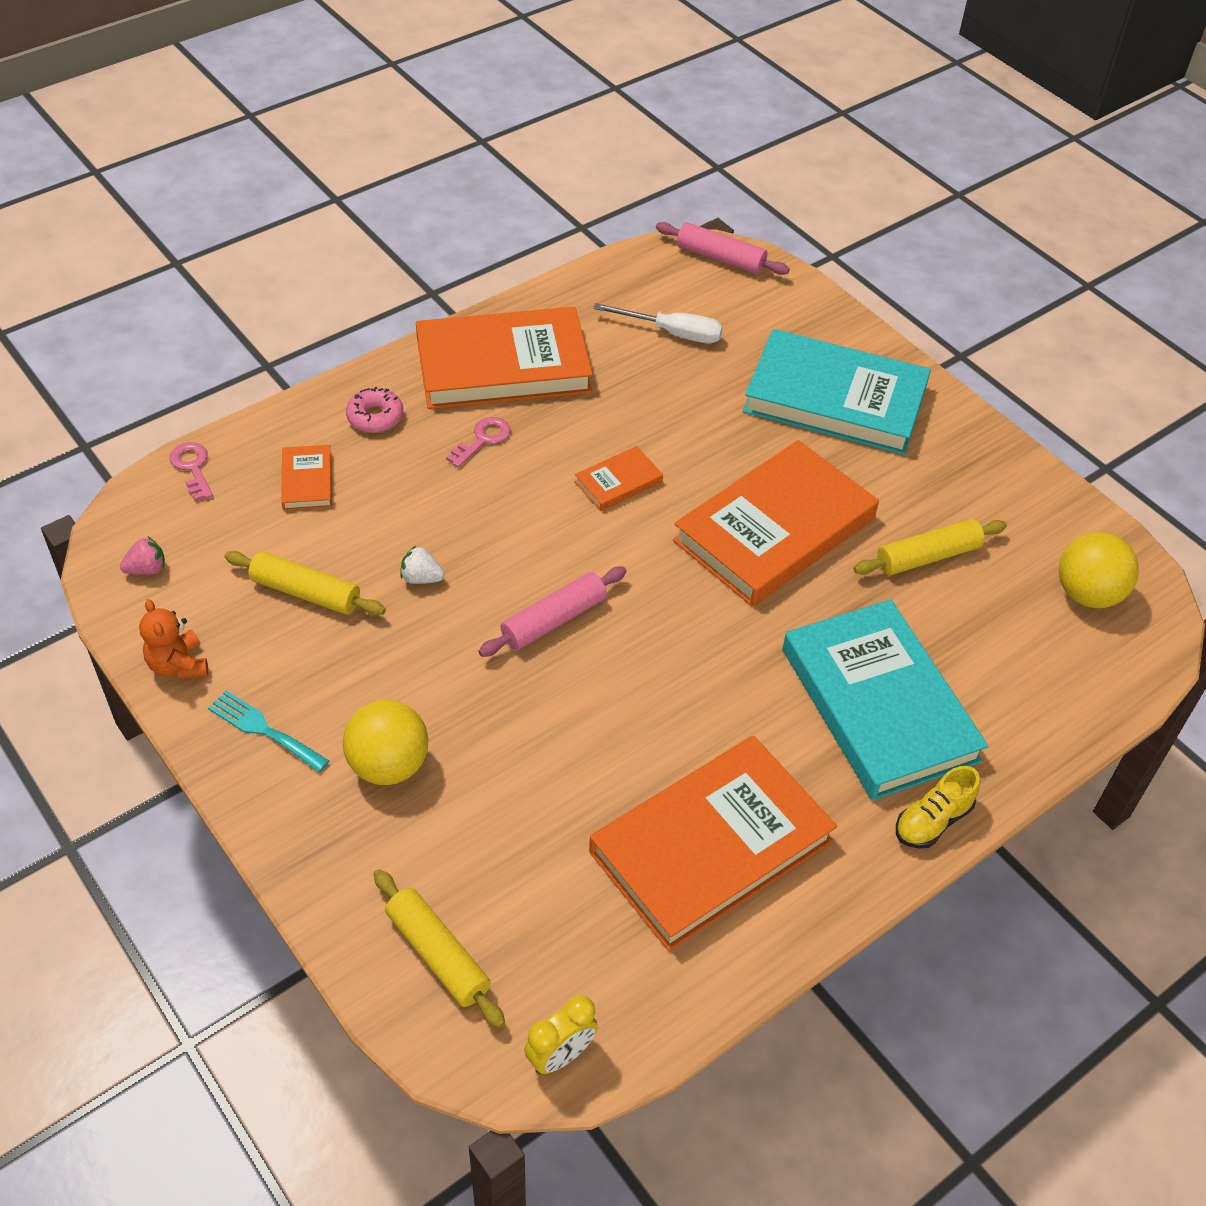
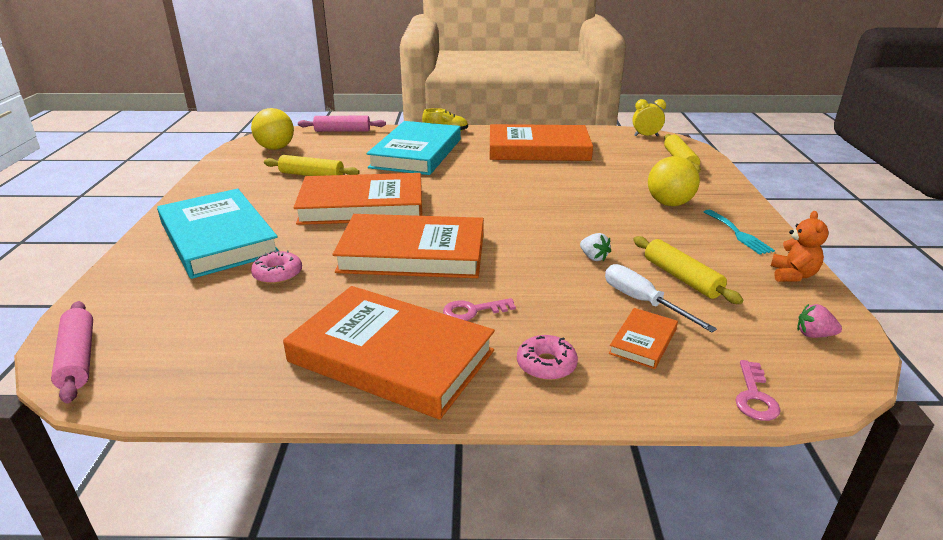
camera: 140 degrees left, 20 degrees down
(554, 620) = (529, 217): pink rolling pin -> pink rolling pin (342, 131)
(618, 482) = (413, 253): orange book -> orange book, size x2.31
(673, 333) = (230, 318): white screwdriver -> white screwdriver (643, 302)
(706, 390) = (278, 274): none -> pink donut

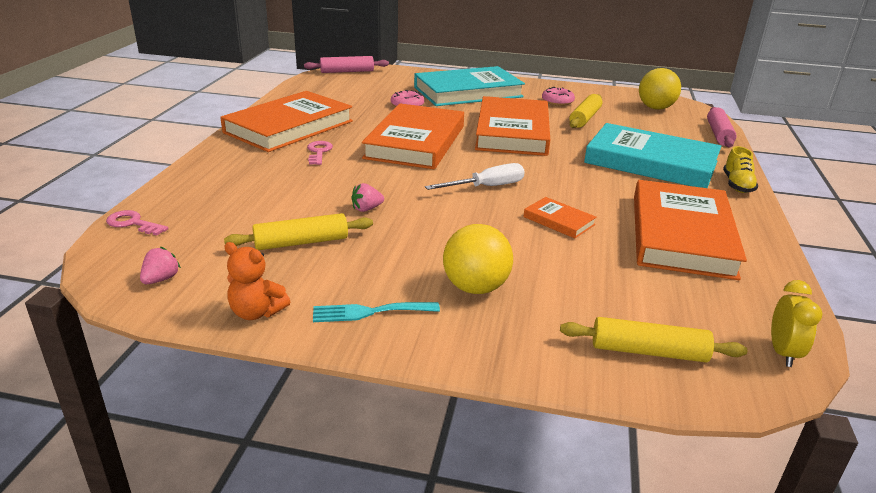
camera: 100 degrees right, 0 degrees up
(546, 365) = (239, 164): pink donut -> pink donut (557, 101)
(593, 257) = (366, 209): white strawberry -> pink strawberry
(643, 302) = (279, 213): white screwdriver -> white screwdriver (486, 187)
(643, 341) = (230, 200): orange book -> orange book (558, 221)

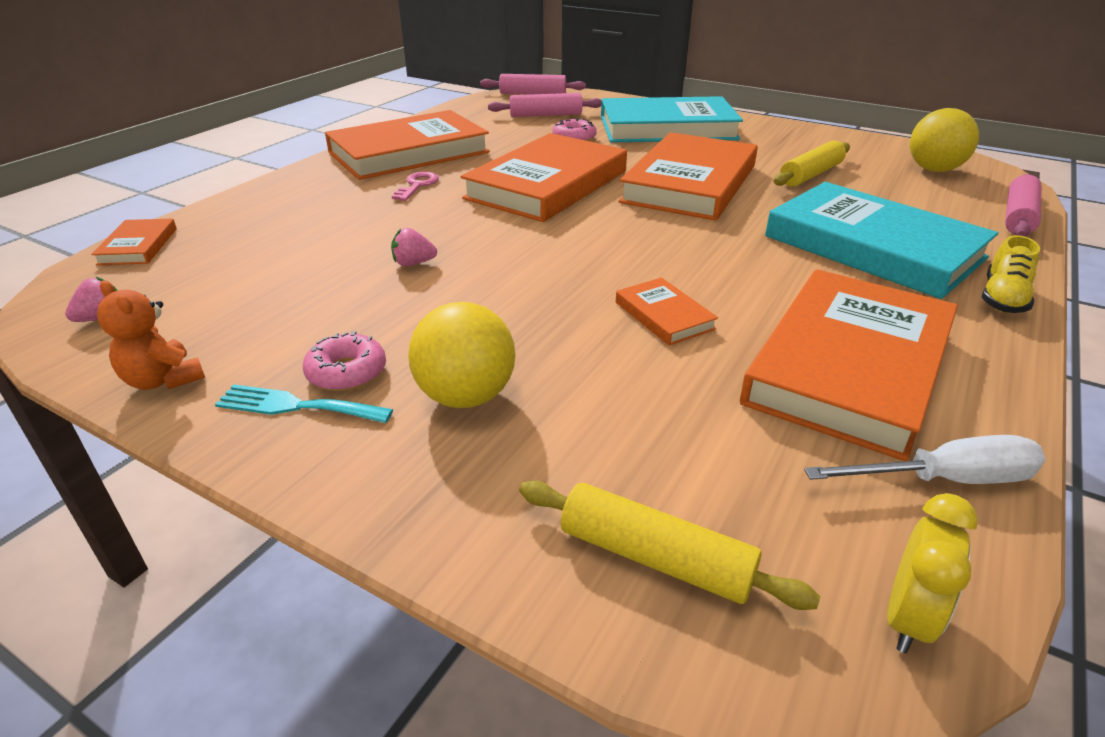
camera: 20 degrees right, 5 degrees up
(133, 223) = (138, 246): pink key -> orange book
(301, 242) = (297, 296): yellow rolling pin -> none
(371, 88) = (545, 115): none -> pink rolling pin
(486, 187) = (596, 254): white screwdriver -> white screwdriver (944, 480)
(557, 101) = (785, 149): pink donut -> pink donut (347, 372)

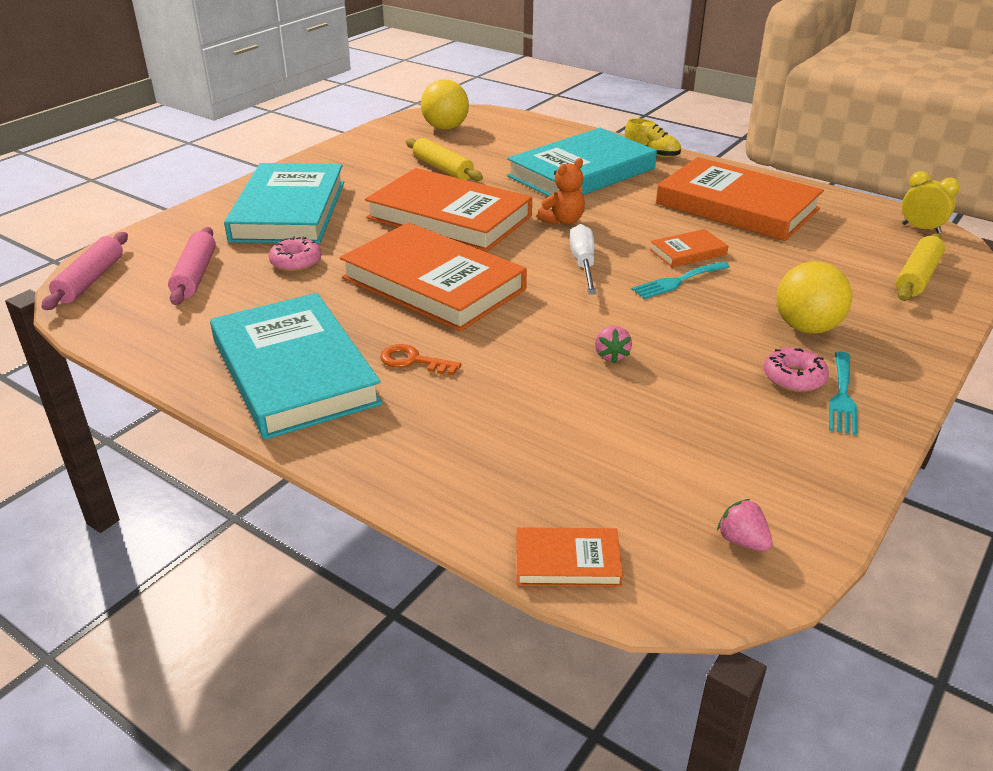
camera: 85 degrees left, 0 degrees up
(163, 380) = (832, 470): orange teddy bear -> orange teddy bear (563, 221)
(409, 152) = (294, 372): orange book -> turquoise book
(417, 185) = (413, 361): pink key -> orange key
(579, 305) = (677, 281): none -> turquoise fork
(944, 480) = (829, 204): white screwdriver -> white screwdriver (583, 264)
(1018, 216) = (536, 124): pink rolling pin -> none

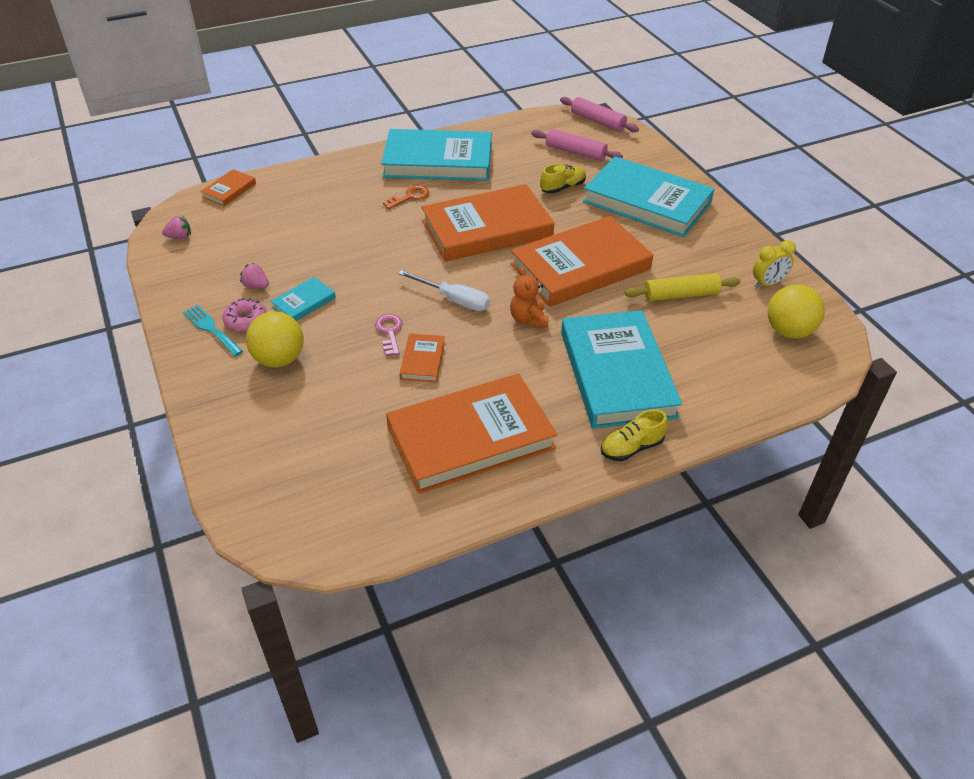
camera: 120 degrees right, 10 degrees up
(296, 262) = (562, 187): pink donut -> yellow shoe
(611, 356) = (342, 263): pink strawberry -> pink strawberry (256, 286)
(677, 281) = (389, 332): turquoise fork -> pink key
(710, 351) = (304, 302): none -> turquoise book
(917, 277) = (265, 469): yellow rolling pin -> none
(921, 228) = (321, 542): yellow clock -> yellow clock (767, 284)

